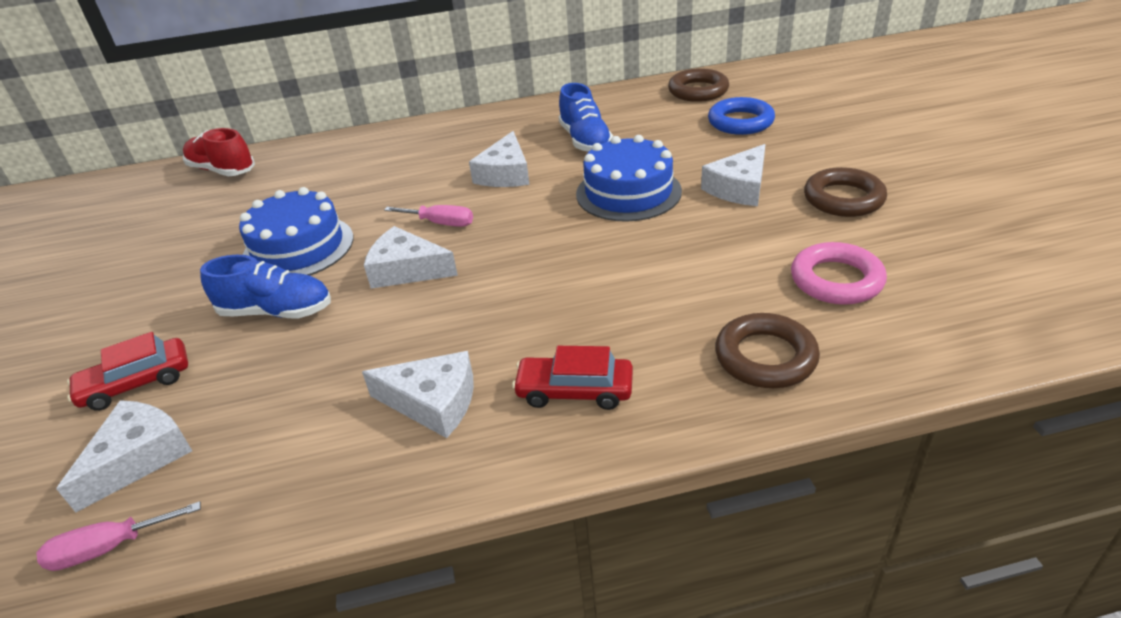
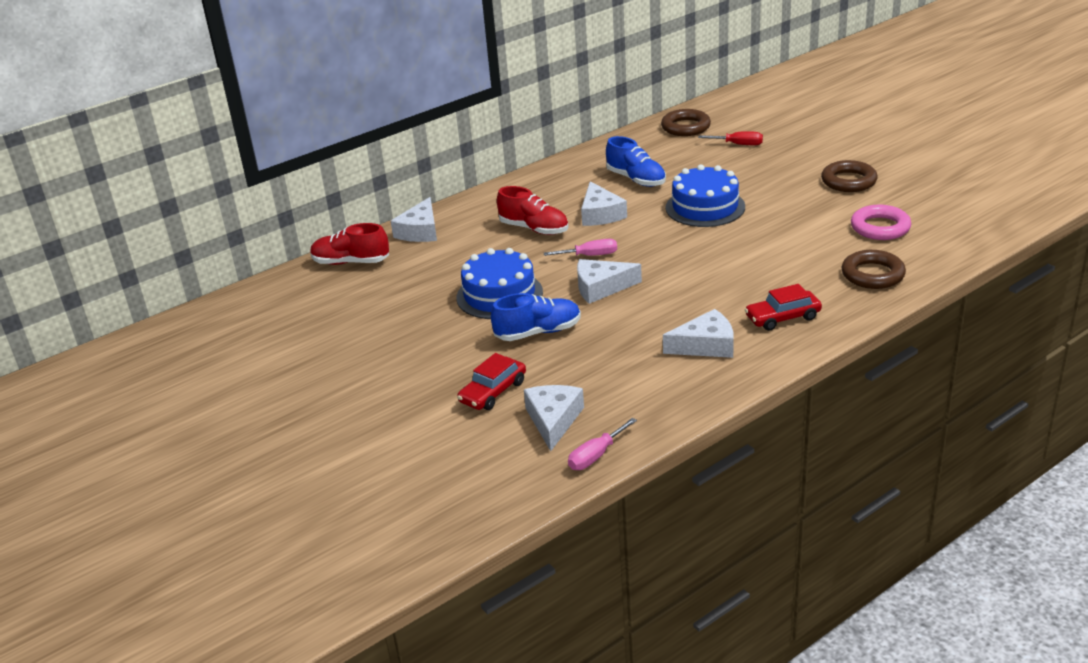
camera: 25 degrees left, 5 degrees down
(421, 175) = (534, 229): none -> red shoe
(739, 188) = (777, 188): white cheese -> white cheese (420, 231)
(740, 122) = (738, 144): blue ring -> red screwdriver

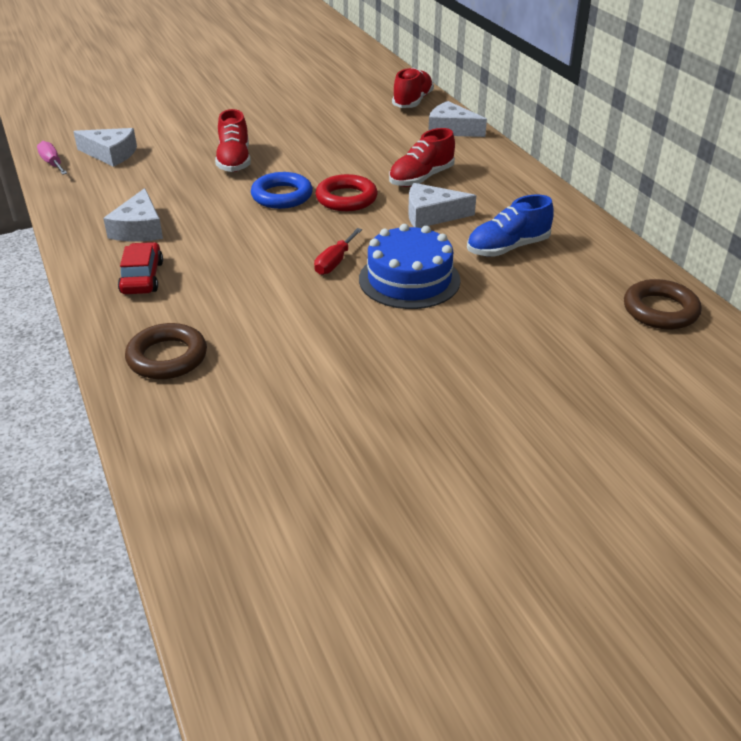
camera: 100 degrees right, 5 degrees up
(493, 392) = (170, 137): red car -> none
(499, 295) = (309, 152): blue cake -> none
(538, 332) = (234, 161): blue shoe -> red shoe
(590, 255) = (346, 198): pink screwdriver -> red ring
(601, 287) = (282, 196): white cheese -> blue ring
(738, 144) = (584, 342): red screwdriver -> red screwdriver (335, 262)
(848, 181) = (418, 411): brown ring -> none
(880, 227) = (269, 398): pink ring -> none

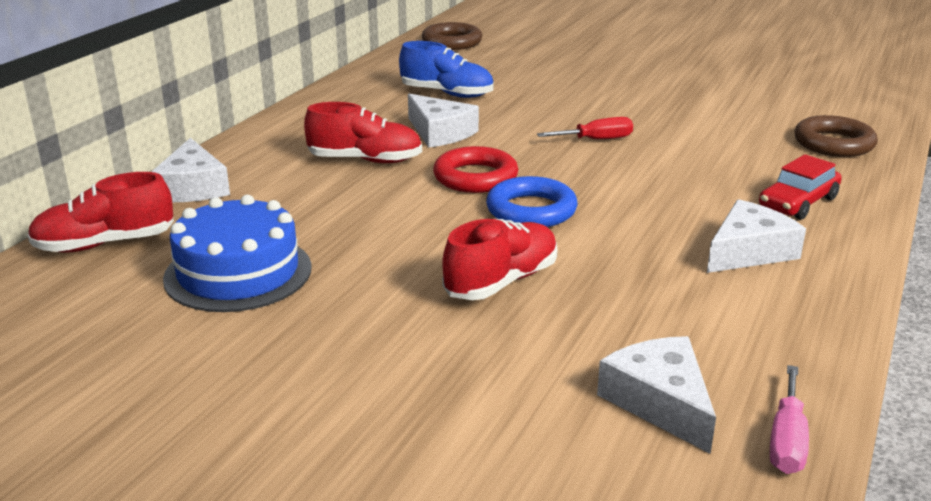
camera: 130 degrees left, 10 degrees down
(409, 279) = (563, 108): blue cake -> blue cake (238, 272)

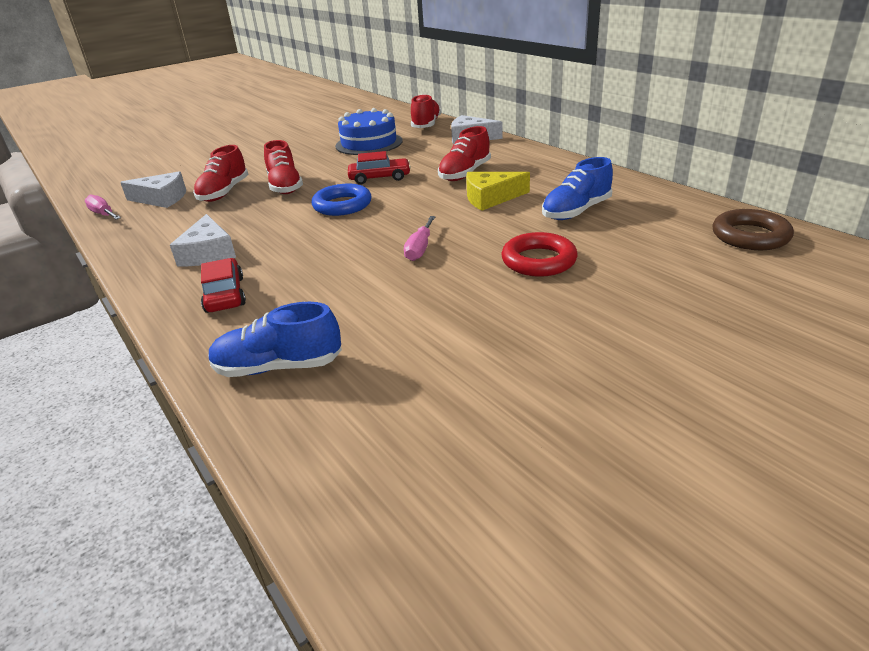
camera: 120 degrees right, 5 degrees up
(414, 212) = (379, 178): none -> red car
(440, 132) = (491, 198): white cheese -> yellow cheese
(475, 177) = (404, 198): red ring -> red ring (538, 261)
(573, 335) = (224, 193): none -> red shoe
(596, 140) = (420, 249): red screwdriver -> pink screwdriver
(833, 143) = (278, 367): brown ring -> blue shoe

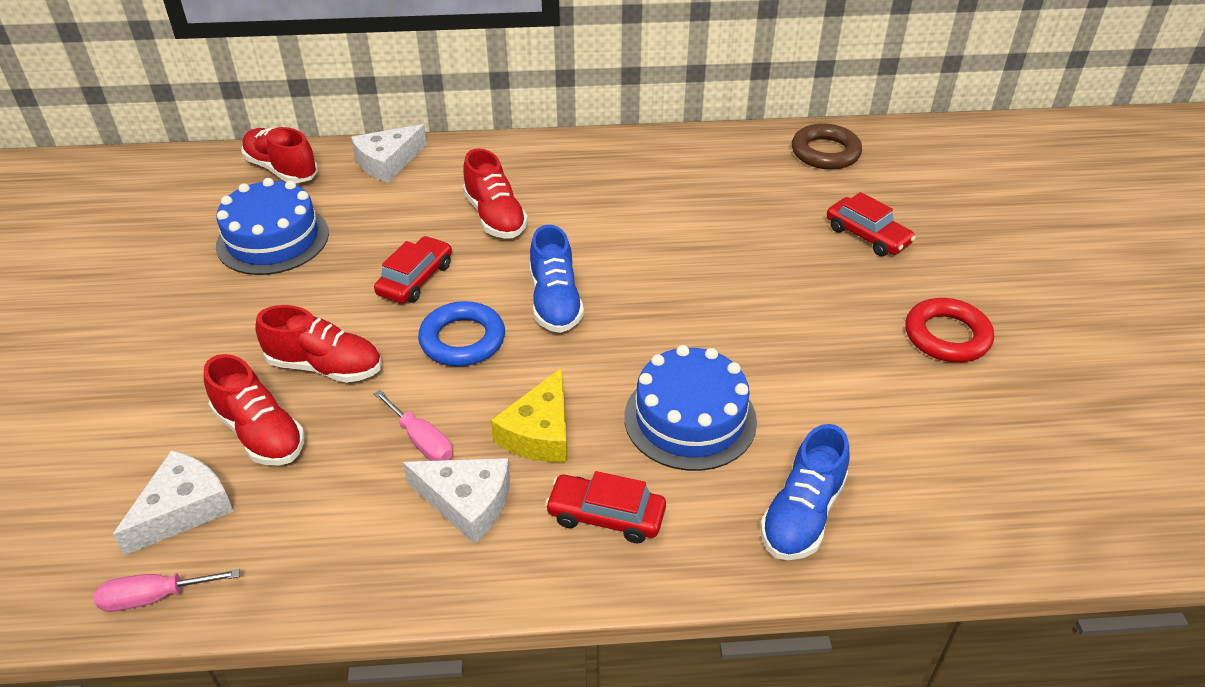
camera: 60 degrees left, 10 degrees up
(342, 291) = (690, 418): none -> blue cake
(420, 249) = (652, 329): pink screwdriver -> pink screwdriver (421, 441)
(491, 198) = (586, 232): yellow cheese -> yellow cheese (540, 432)
(538, 261) = (756, 272): red ring -> red ring (947, 336)
(576, 211) = (682, 201): blue shoe -> blue shoe (555, 301)
(668, 289) = (867, 236): none -> red car

